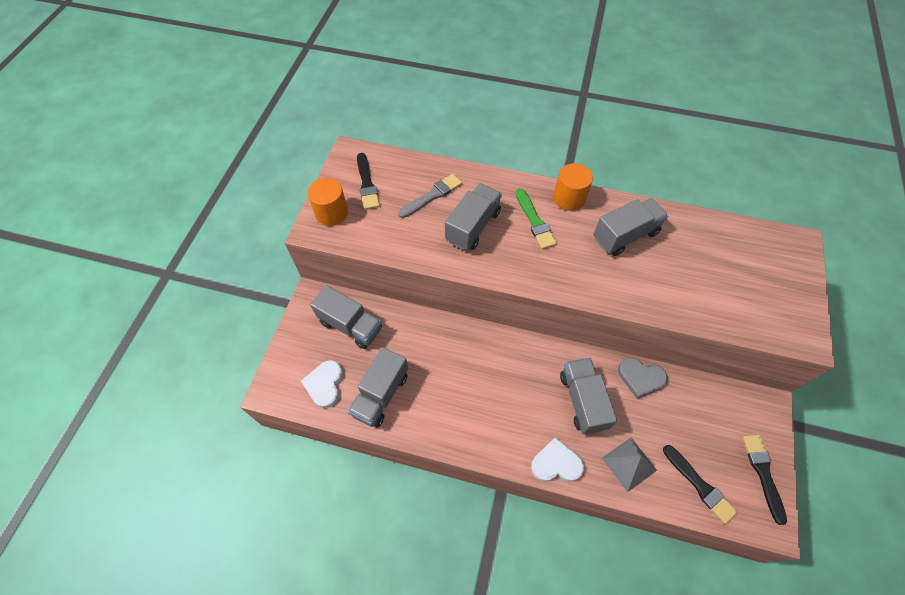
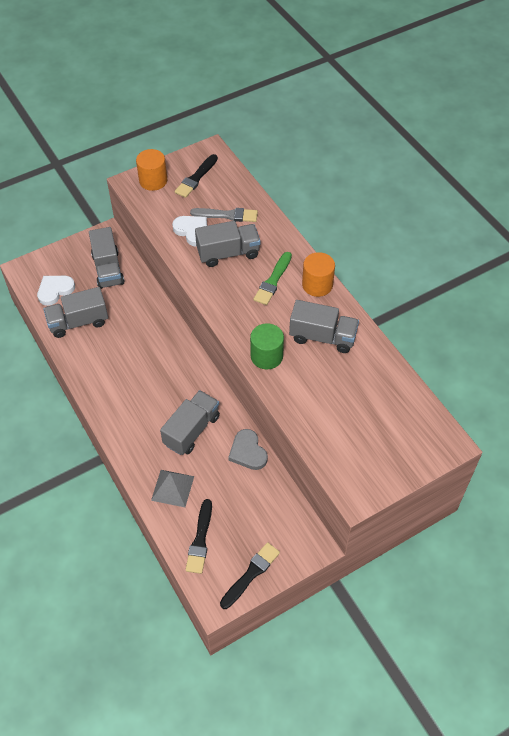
camera: 45 degrees right, 5 degrees down
(556, 463) = (130, 447): white heart -> white heart (192, 231)
(609, 286) = (266, 356): none -> green cylinder

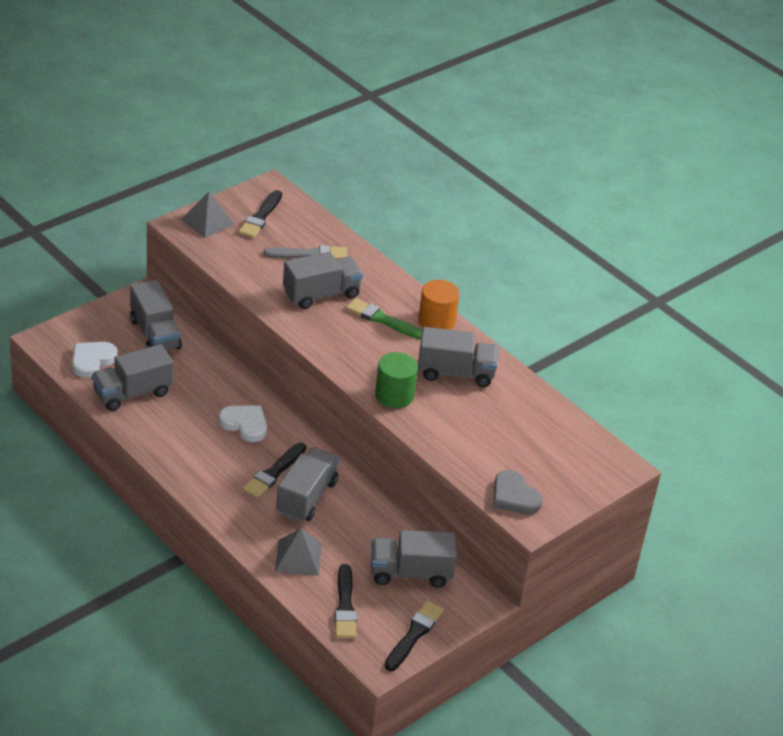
camera: 15 degrees left, 15 degrees down
(153, 181) = (207, 222): orange cylinder -> grey pyramid
(171, 404) = (274, 473): none -> black brush
(192, 231) = (271, 273): white heart -> white heart (245, 424)
(248, 452) = (380, 514): grey heart -> grey heart (514, 496)
(260, 512) = (410, 573): none -> grey truck
(273, 281) = (383, 319): green brush -> green brush turned 105 degrees clockwise

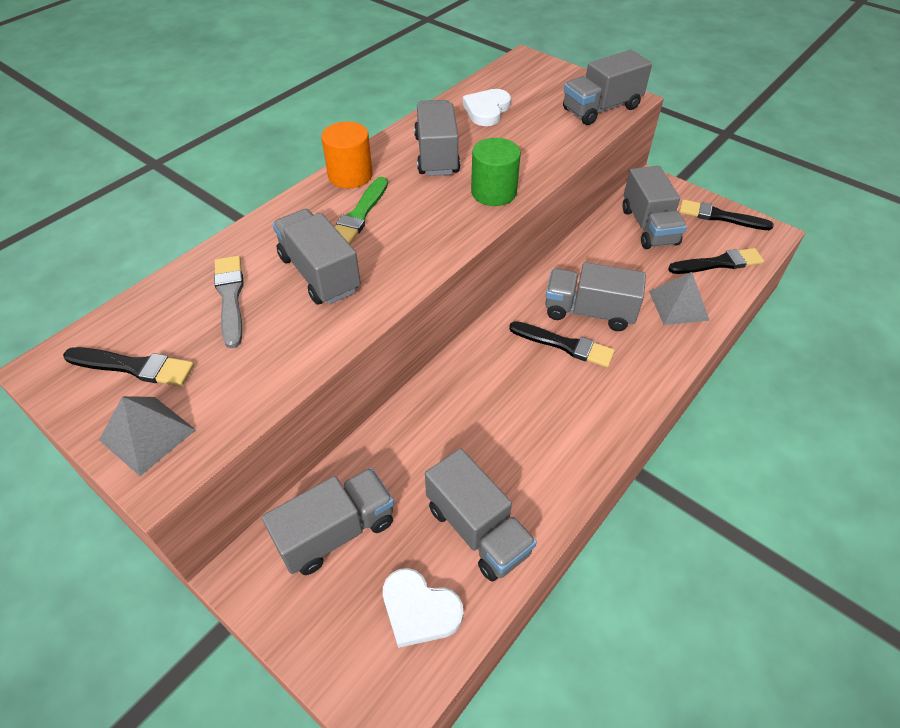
camera: 95 degrees left, 10 degrees up
(245, 424) = (494, 386): white heart -> white heart (487, 110)
(514, 496) = (601, 108): grey heart -> grey truck

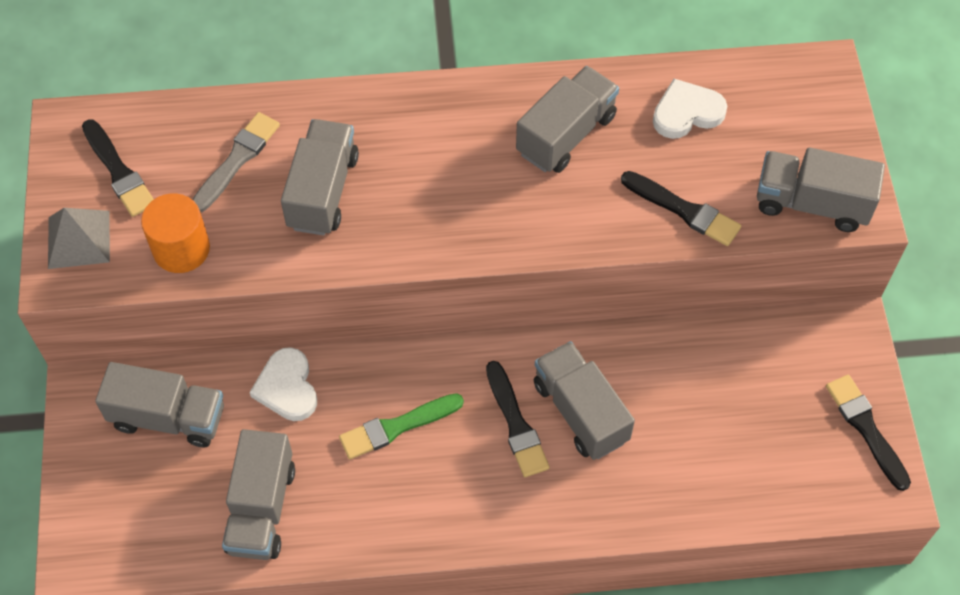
camera: 45 degrees right, 10 degrees up
(350, 175) = (461, 98): orange cylinder -> orange cylinder (181, 249)
(359, 215) = (419, 153): green brush -> green brush (397, 427)
(419, 610) = (162, 524): white heart -> white heart (287, 387)
(493, 192) = (563, 222): green cylinder -> none
(648, 226) = (769, 374): grey truck -> none
(678, 305) = (674, 480): grey pyramid -> none
(719, 263) = (782, 475): black brush -> black brush (684, 210)

